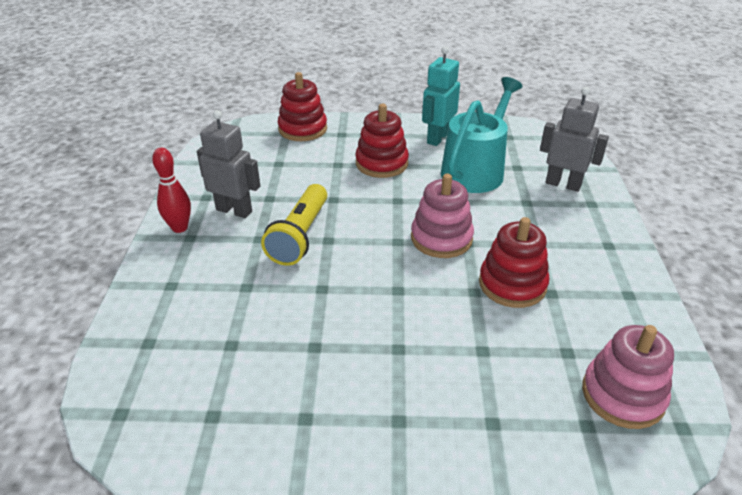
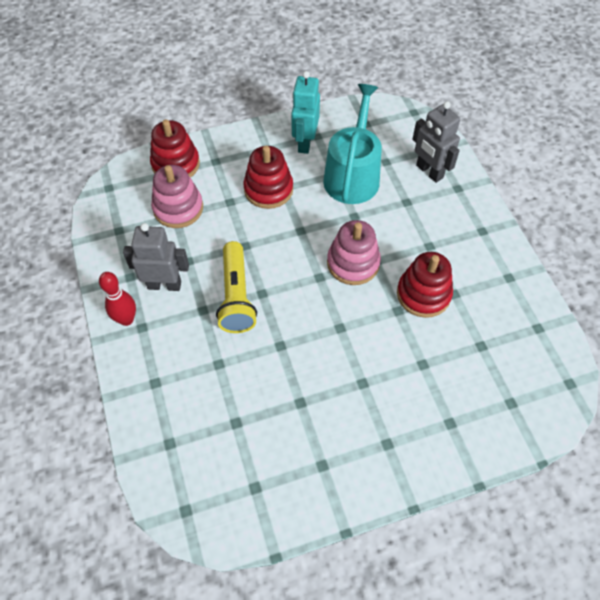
camera: 20 degrees left, 20 degrees up
(563, 184) = (429, 172): grey robot -> grey robot turned 135 degrees counterclockwise
(622, 395) = (527, 370): pink stacking toy -> pink stacking toy (178, 208)

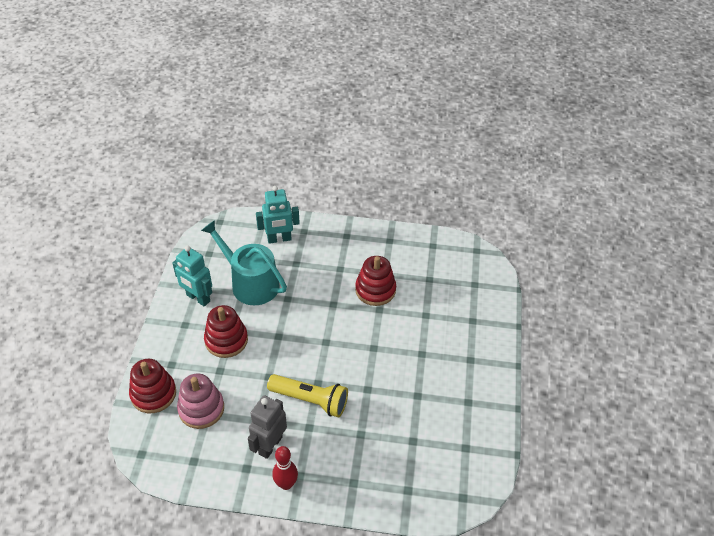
camera: 65 degrees left, 10 degrees down
(353, 263) = (327, 317): pink stacking toy -> none
(429, 172) = (279, 239): grey robot -> turquoise robot

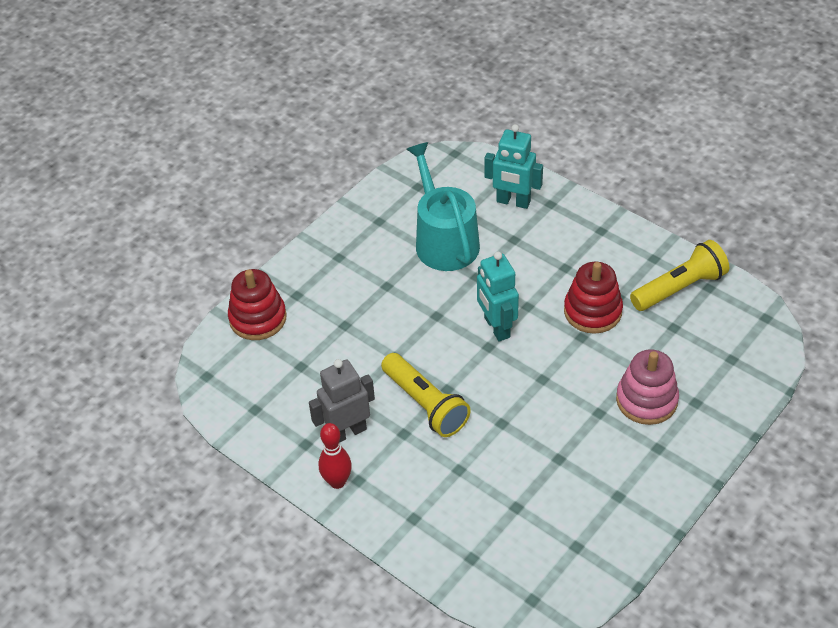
camera: 35 degrees right, 0 degrees up
(198, 298) = (372, 233): turquoise robot -> turquoise robot (496, 327)
(201, 409) = (298, 357): pink stacking toy -> pink stacking toy (646, 400)
(226, 340) = (373, 294): red stacking toy -> none
(416, 253) = (679, 288): none -> yellow flashlight

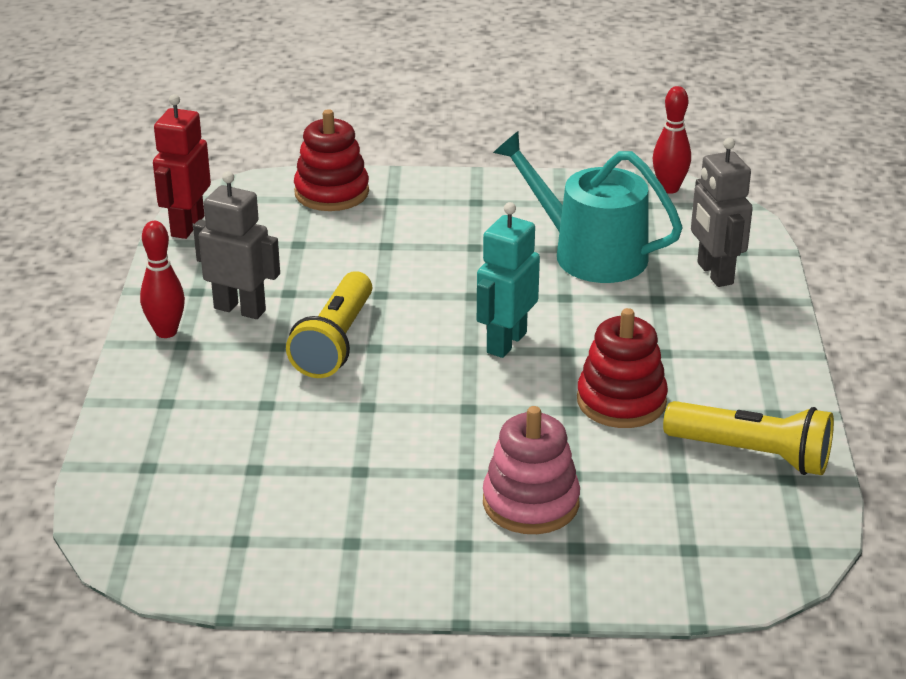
camera: 50 degrees right, 15 degrees down
(223, 411) = (187, 226): none -> red robot
(412, 167) = (669, 188): none -> red bowling pin
(444, 240) = (590, 253): turquoise watering can -> turquoise watering can turned 90 degrees counterclockwise
(513, 202) = (714, 273): turquoise robot -> grey robot

